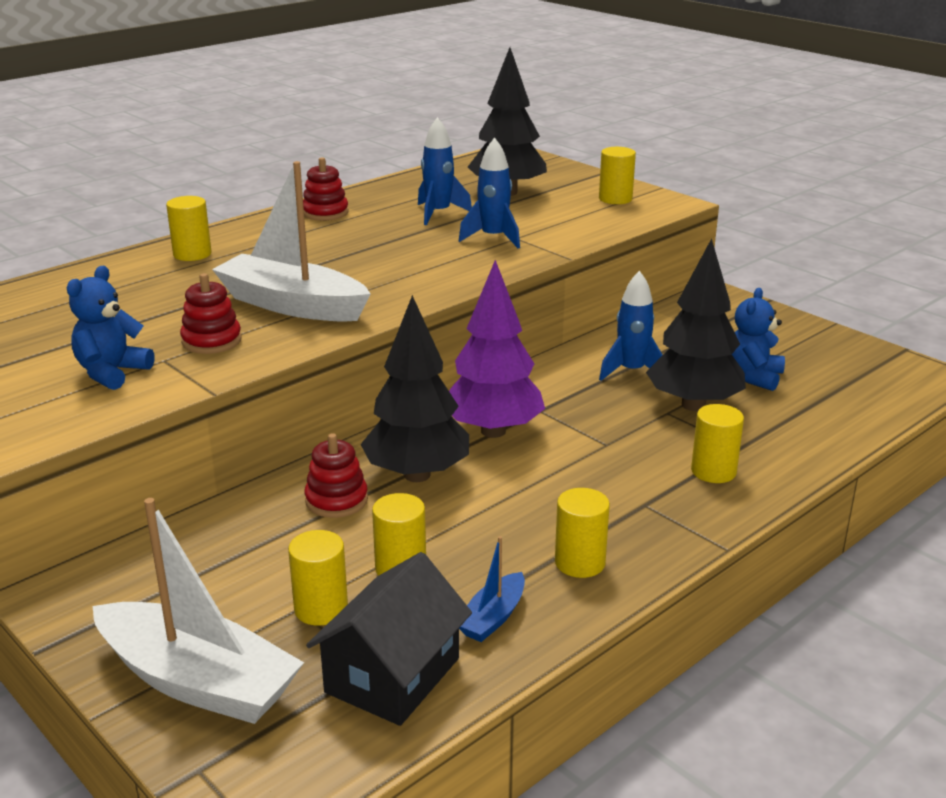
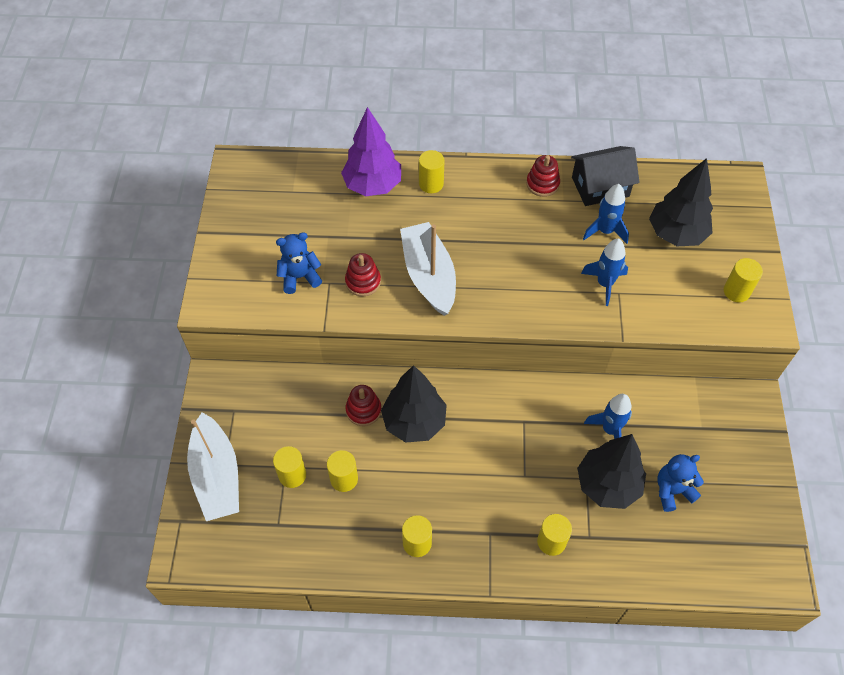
camera: 45 degrees right, 30 degrees up
(392, 675) = (280, 537): black house -> black house (600, 187)
(493, 431) = (483, 419): purple tree -> purple tree (373, 185)
(493, 617) = (347, 541): blue boat -> none

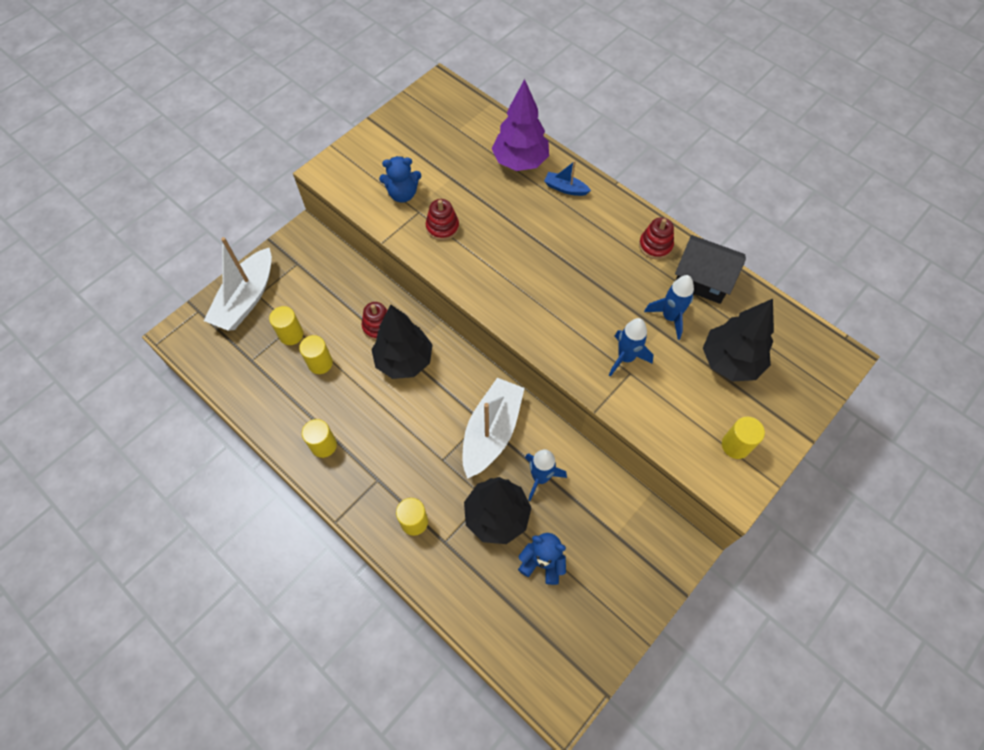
camera: 40 degrees right, 5 degrees up
(300, 277) = (402, 194): blue teddy bear -> blue teddy bear turned 150 degrees clockwise
(429, 276) = (494, 256): white boat -> white boat (491, 432)
(431, 184) = (565, 188): yellow cylinder -> blue boat

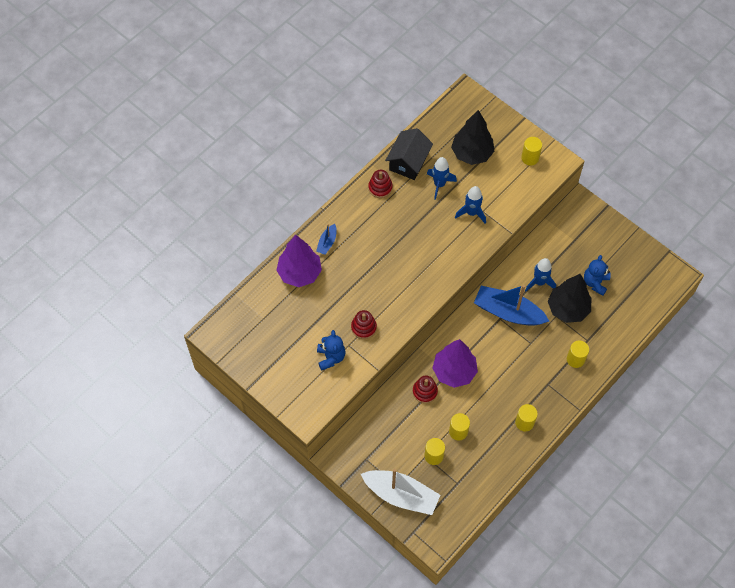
camera: 90 degrees left, 0 degrees up
(404, 361) = (454, 371): black tree -> purple tree
(491, 432) = (508, 312): white boat -> blue boat

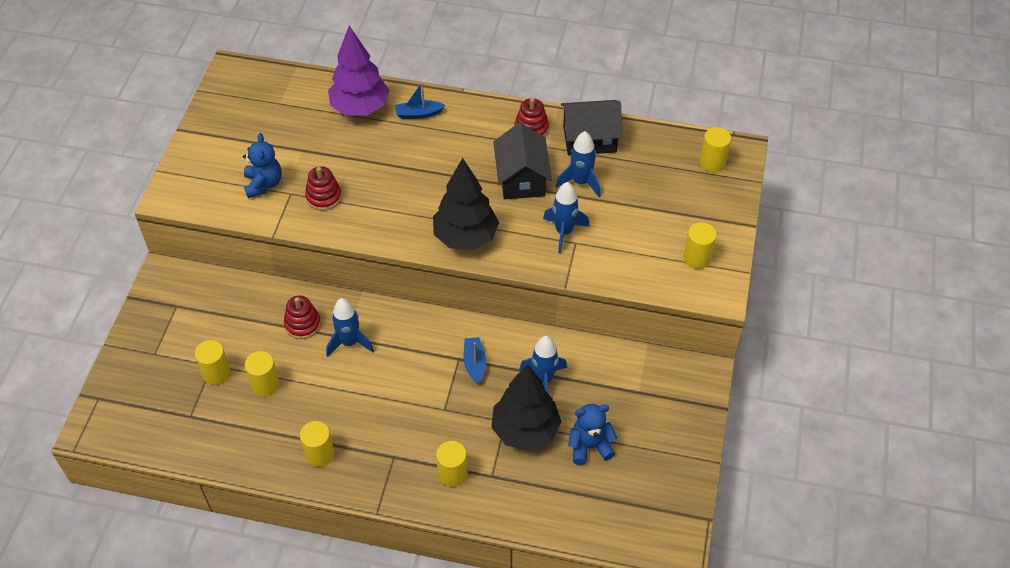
camera: 60 degrees right, 10 degrees down
(331, 357) = (263, 184): blue teddy bear -> blue teddy bear turned 60 degrees counterclockwise
(401, 495) = (144, 363): white boat -> none
(417, 213) = (521, 178): none -> black house
(454, 371) = (349, 342): purple tree -> blue rocket
(466, 111) = (712, 162): none -> yellow cylinder
(472, 153) = (653, 195): black tree -> black tree (466, 237)
(508, 312) = (474, 363): blue boat -> blue boat, size x0.47

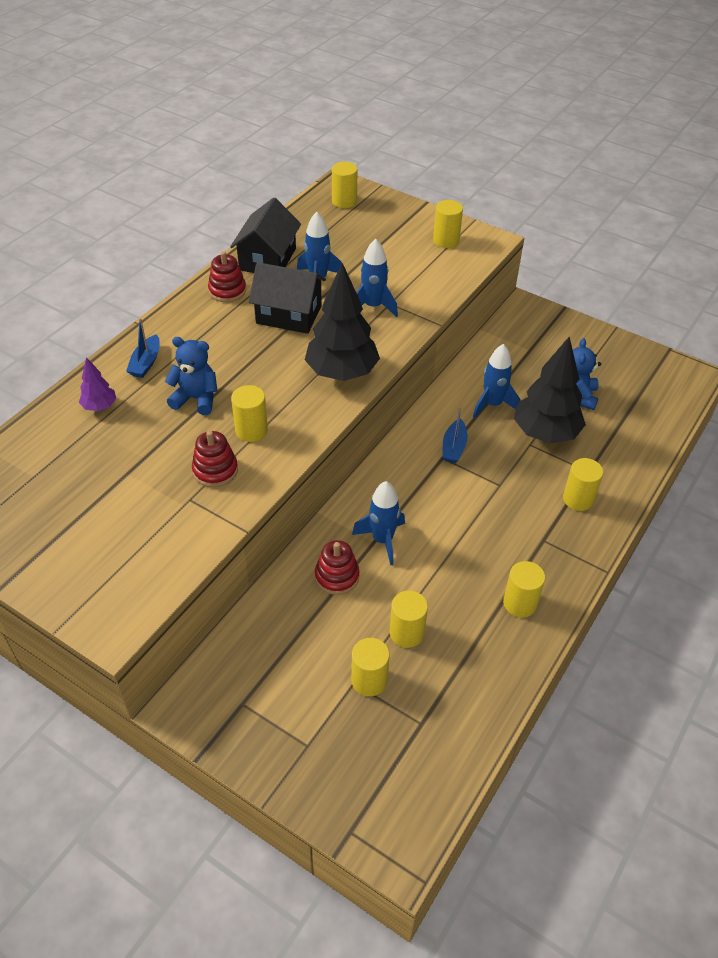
camera: 70 degrees left, 5 degrees down
(263, 184) = (158, 521): blue teddy bear -> blue teddy bear (196, 399)
(360, 108) = (100, 406): purple tree -> purple tree, size x0.48
(373, 203) = (251, 430): none -> yellow cylinder
(474, 363) = (454, 447): blue boat -> blue boat turned 90 degrees counterclockwise

